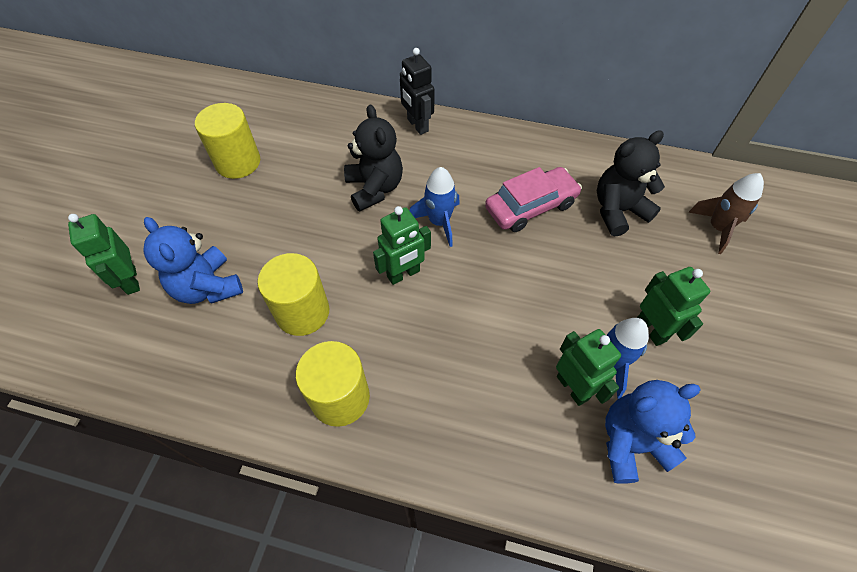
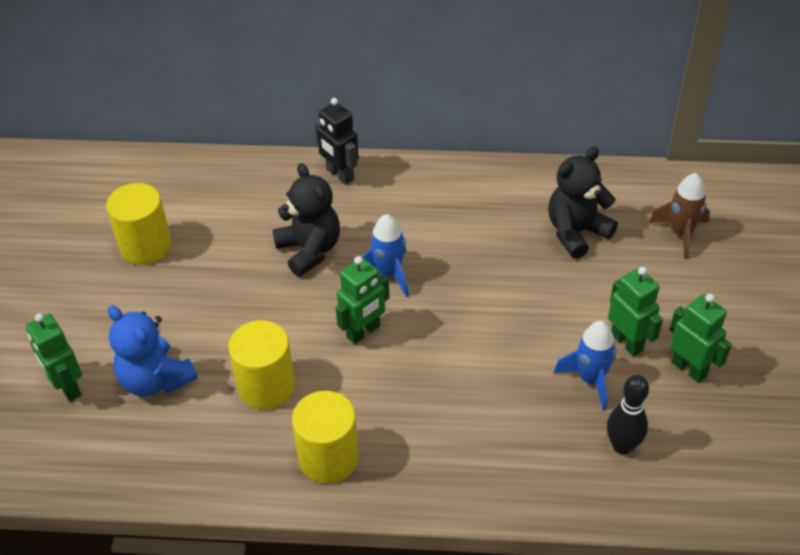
camera: 10 degrees left, 10 degrees down
(530, 206) = (483, 242): pink car -> none
(573, 387) = (558, 408): green robot -> green robot (689, 368)
(631, 443) = (622, 446): blue teddy bear -> black bowling pin

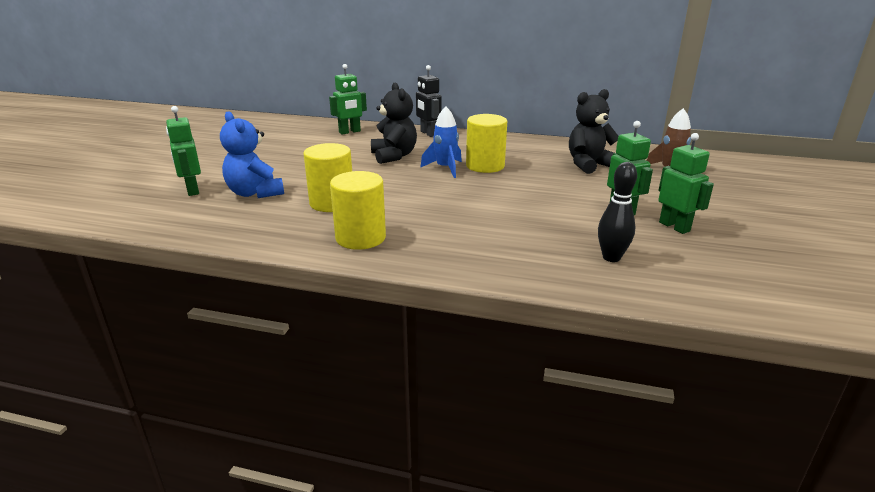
camera: 10 degrees right, 20 degrees down
(145, 246) = (286, 146): yellow cylinder -> yellow cylinder (485, 166)
(363, 332) = (416, 188): green robot -> green robot (350, 132)
(590, 379) = (588, 224): blue rocket -> none

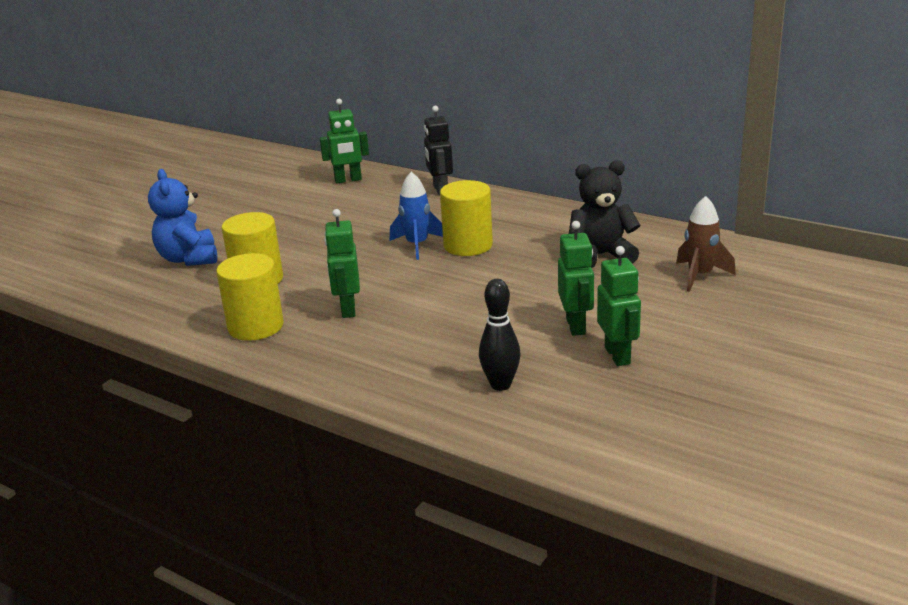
camera: 20 degrees right, 0 degrees up
(192, 190) = (130, 249): green robot -> green robot (347, 309)
(394, 156) = (372, 221): black teddy bear -> none

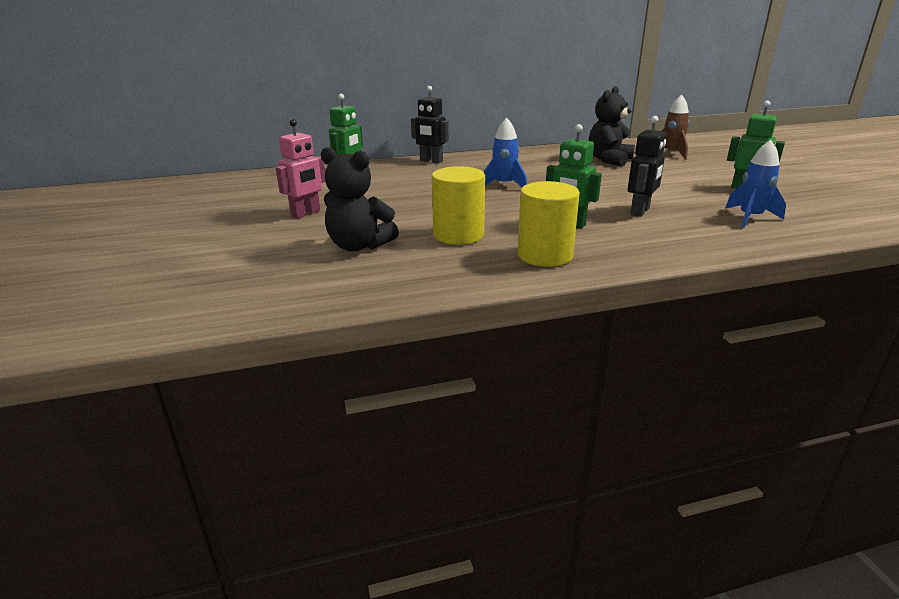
camera: 50 degrees left, 0 degrees up
(189, 259) = (359, 246): blue teddy bear -> black teddy bear
(229, 213) = (306, 213): none -> pink robot
(434, 327) = (640, 211): none -> black robot
(468, 245) = (533, 176): yellow cylinder -> none
(500, 385) = (750, 218): black bowling pin -> blue rocket
(576, 326) = (694, 186): green robot -> none

